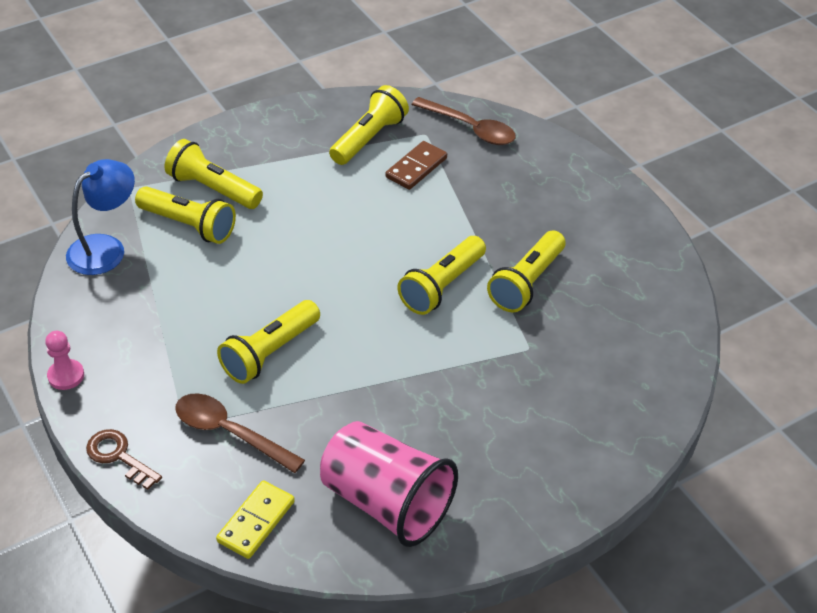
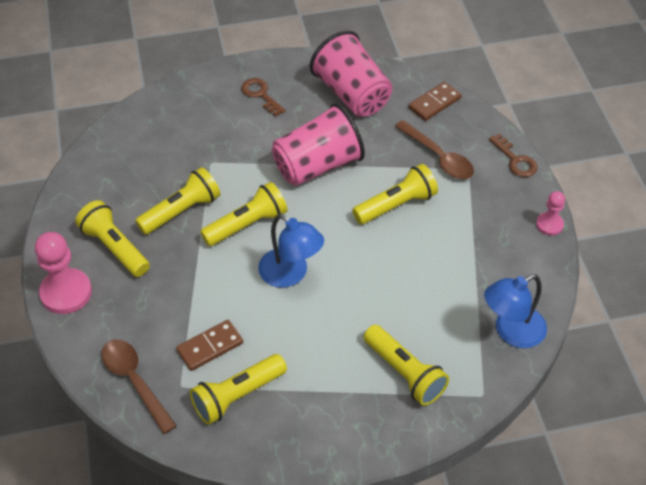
camera: 160 degrees left, 5 degrees up
(189, 225) = (434, 337): yellow flashlight -> yellow flashlight (115, 247)
(256, 521) = (434, 103): yellow domino -> brown domino
(366, 247) = (290, 274): none -> blue lamp
(390, 379) = (317, 166): none -> pink cup
(520, 465) = (261, 95): none -> brown key
(590, 179) = (66, 293): none -> pink pawn

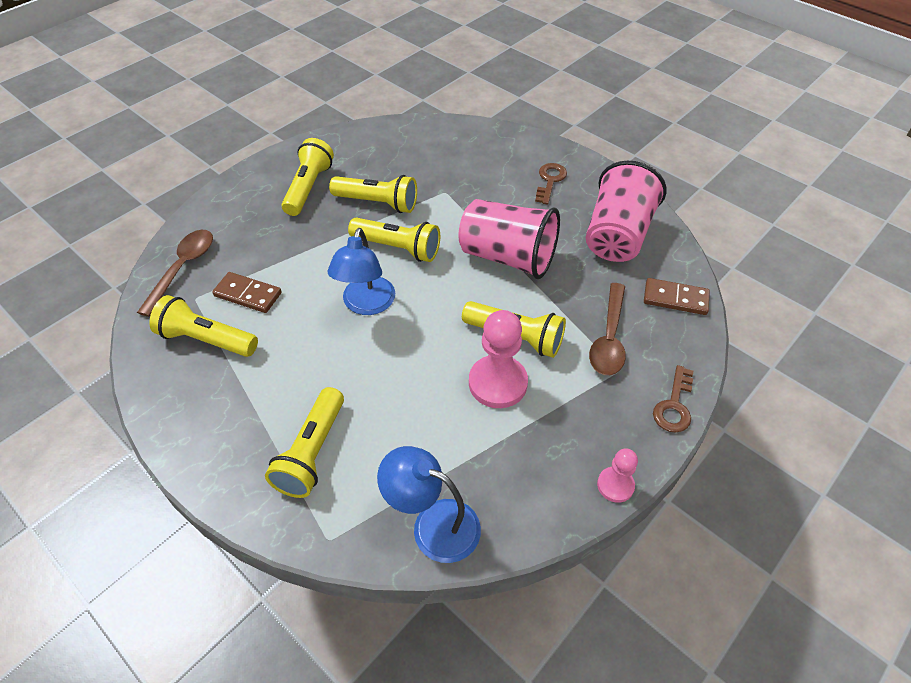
camera: 55 degrees right, 0 degrees up
(66, 293) = (244, 186): pink pawn -> pink pawn (497, 383)

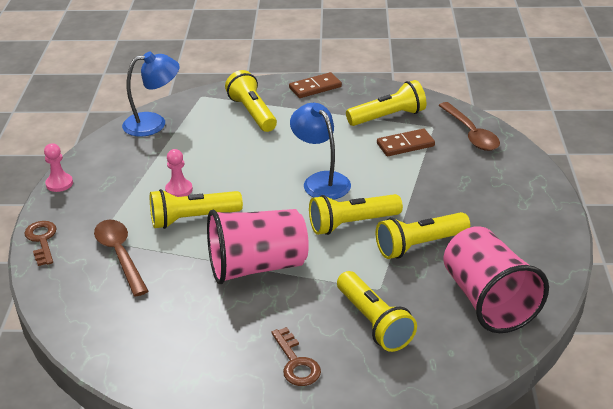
camera: 140 degrees right, 15 degrees down
(308, 187) = (492, 224): yellow flashlight -> yellow flashlight (374, 322)
(497, 383) = (179, 190): pink pawn -> pink pawn, size x0.56
(617, 235) = (176, 343): pink cup -> pink cup (488, 301)
(675, 298) = (82, 315): brown domino -> brown domino (315, 87)

